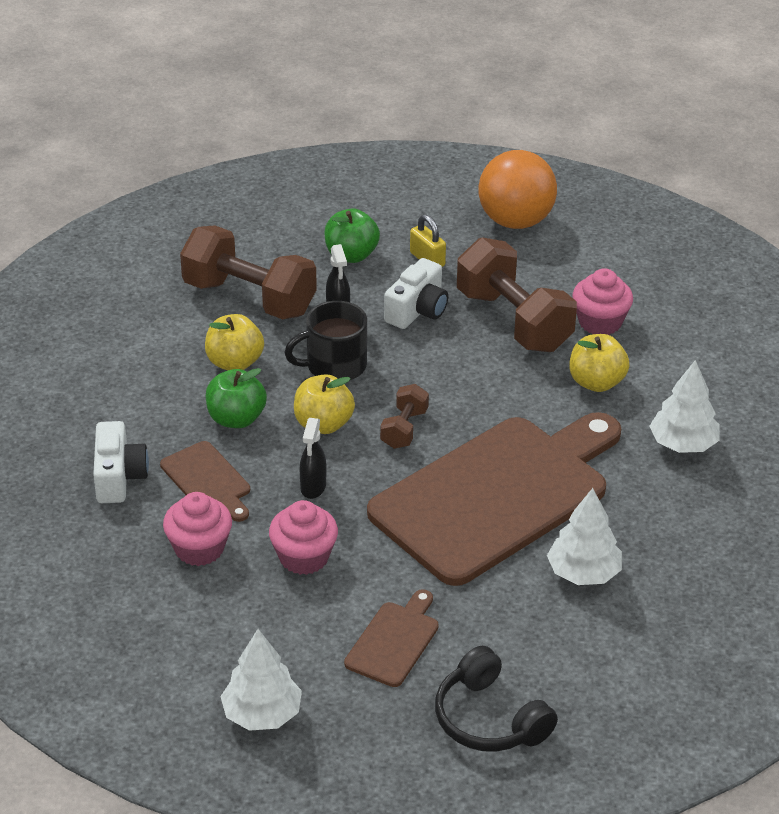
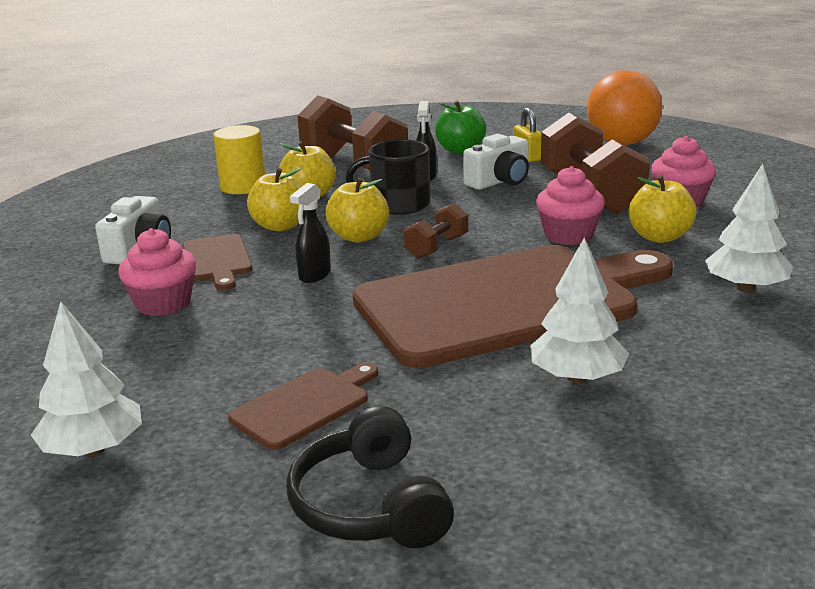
camera: 20 degrees right, 15 degrees down
(153, 356) = (243, 187): none -> yellow cylinder
(236, 419) = (280, 226): green apple -> yellow apple
(304, 557) = (262, 323): pink cupcake -> pink cupcake (568, 235)

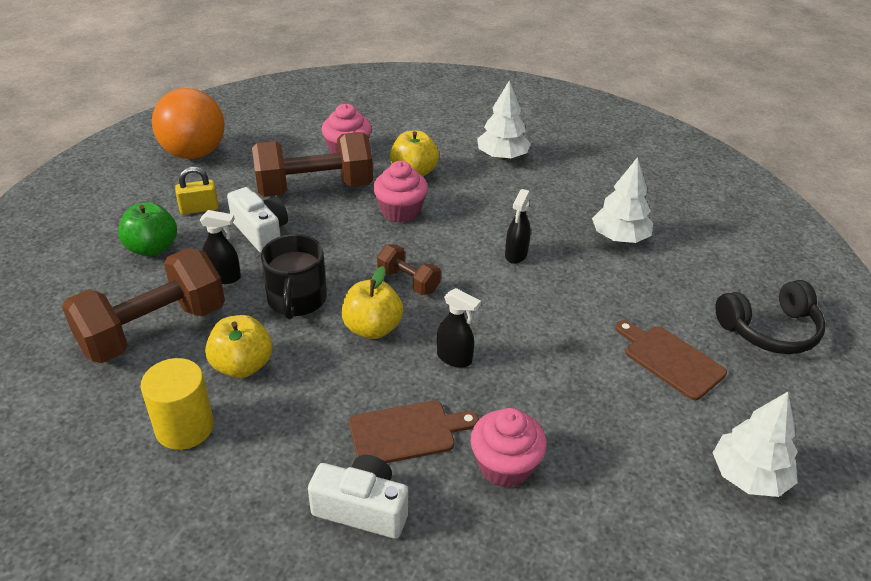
camera: 90 degrees left, 15 degrees up
(280, 226) = (327, 386): yellow apple -> none
(505, 302) = (516, 255): brown cutting board -> black spray bottle

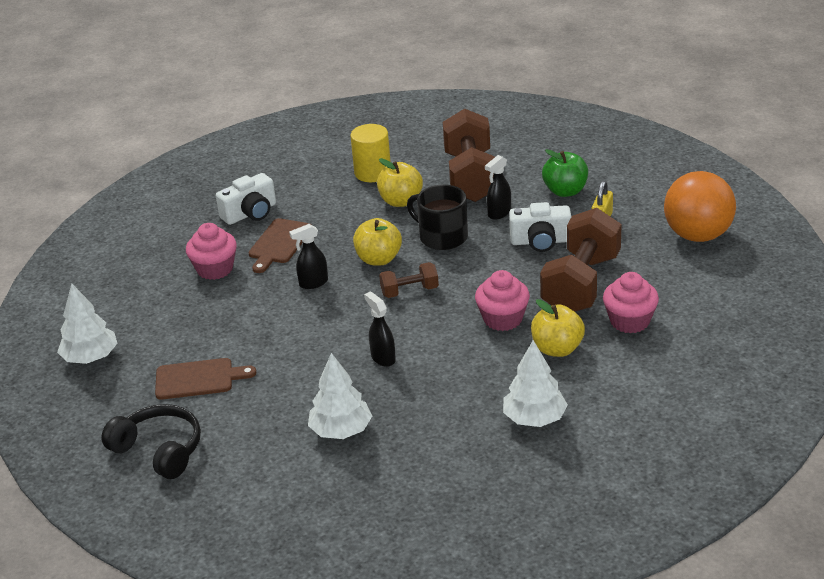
camera: 130 degrees right, 5 degrees down
(769, 330) = (159, 450): black headphones -> black headphones turned 105 degrees clockwise

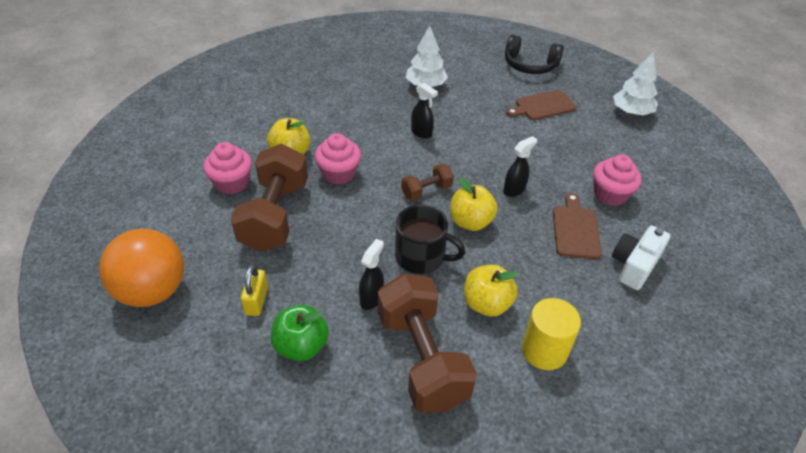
camera: 160 degrees right, 10 degrees up
(534, 418) = (301, 104): white tree -> none
(540, 241) = (319, 263): white camera -> none

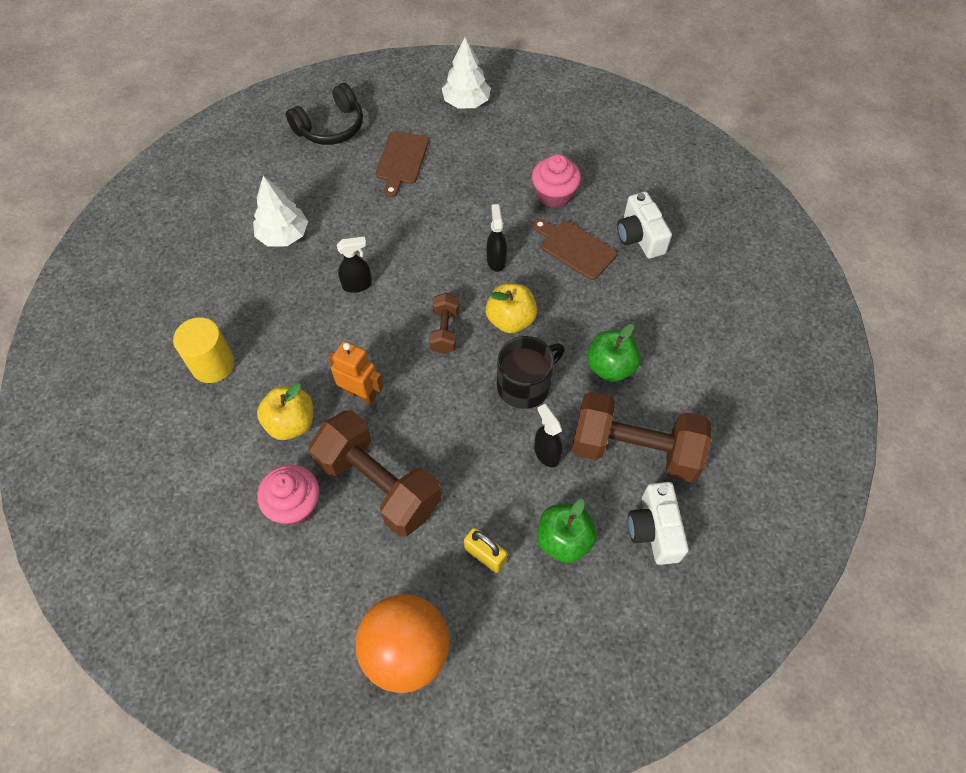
camera: 55 degrees left, 15 degrees up
(339, 174) = (360, 393): pink cupcake -> orange robot
(354, 410) = (654, 530): none -> white camera
(487, 304) = (610, 367): yellow apple -> green apple
(544, 350) = (680, 356): yellow cylinder -> yellow cylinder (213, 364)

